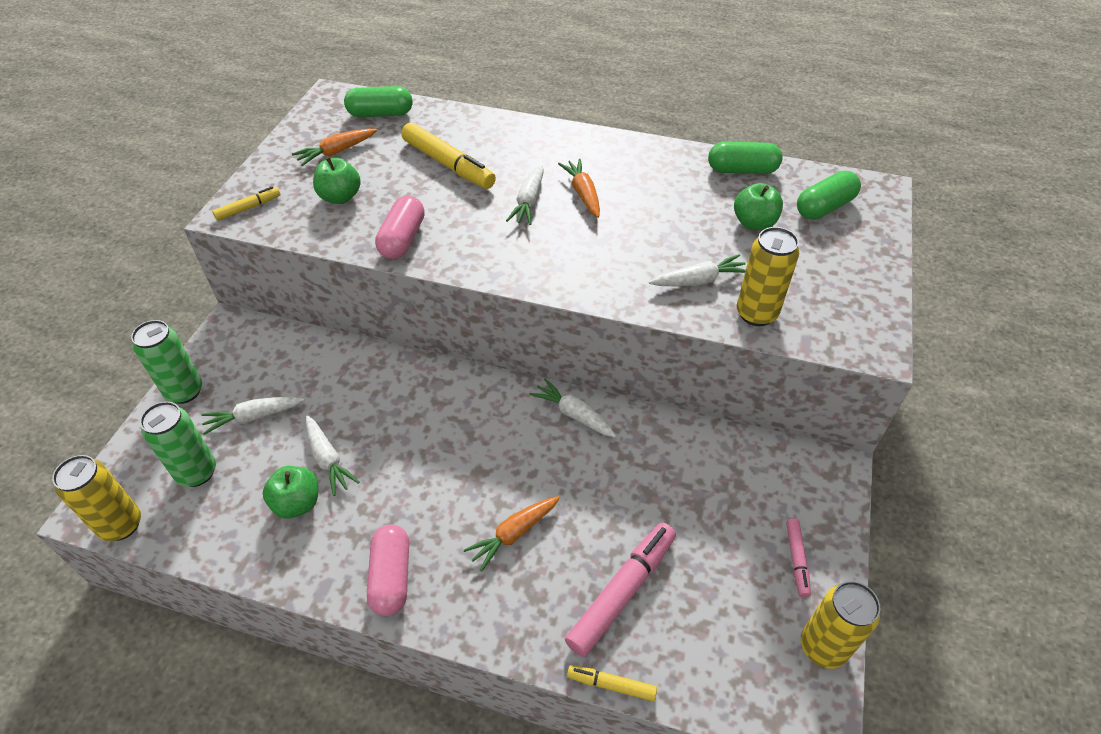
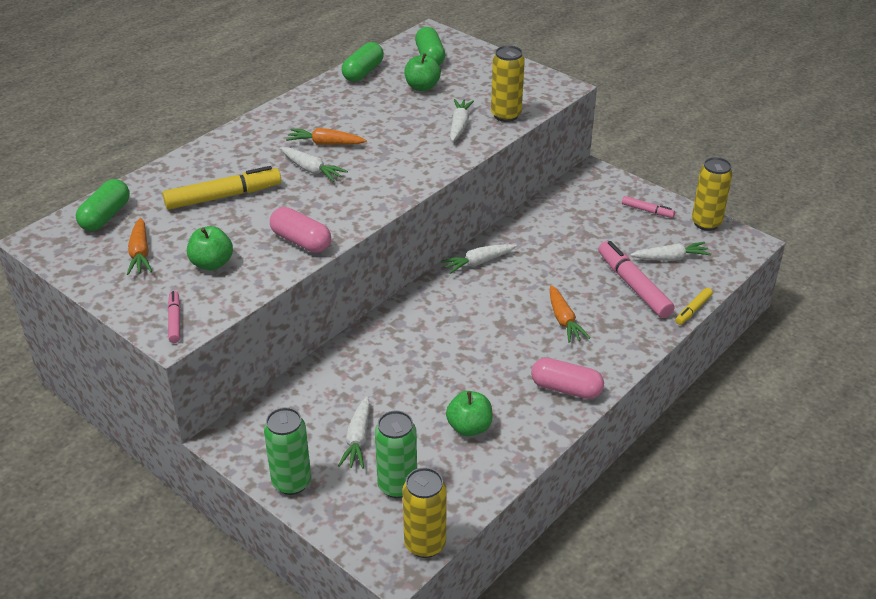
camera: 65 degrees left, 10 degrees down
(248, 208) = (175, 321): yellow marker -> pink marker
(328, 459) = (436, 401): white carrot -> white carrot (670, 258)

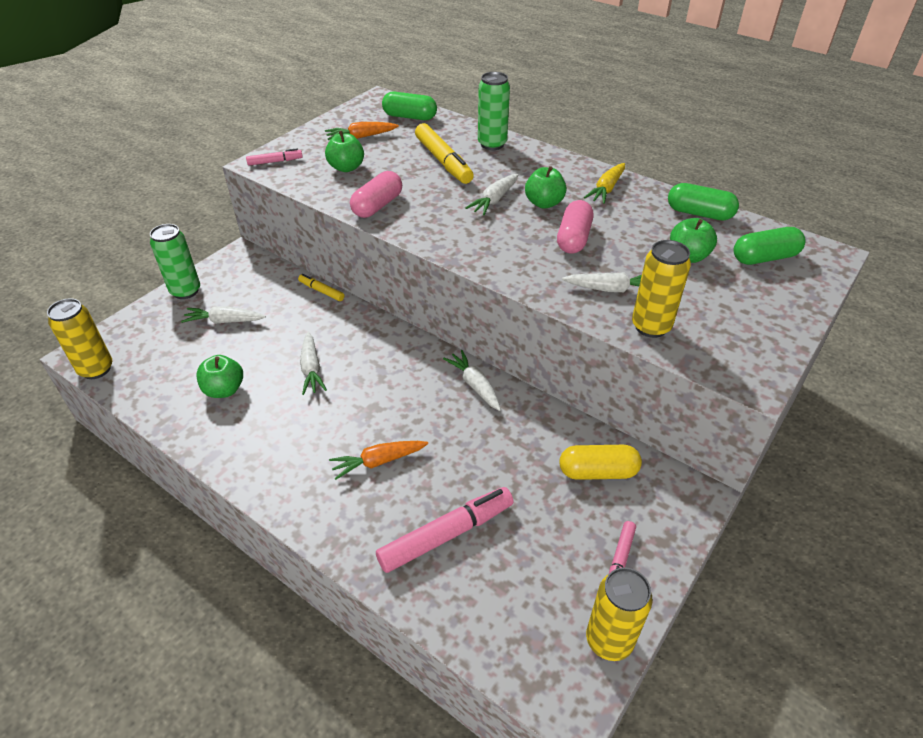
camera: 85 degrees right, 5 degrees up
(311, 109) = (606, 189): none -> yellow carrot
(325, 143) = (544, 203): orange carrot -> green apple
(397, 486) = (165, 348): green can -> green can (492, 144)
(566, 389) = (266, 464): pink capsule -> pink capsule (573, 238)
(574, 210) = (598, 472): none -> yellow capsule
(670, 258) = (512, 583): white carrot -> white carrot (311, 369)
(693, 310) = (400, 604): yellow marker -> yellow marker (321, 291)

